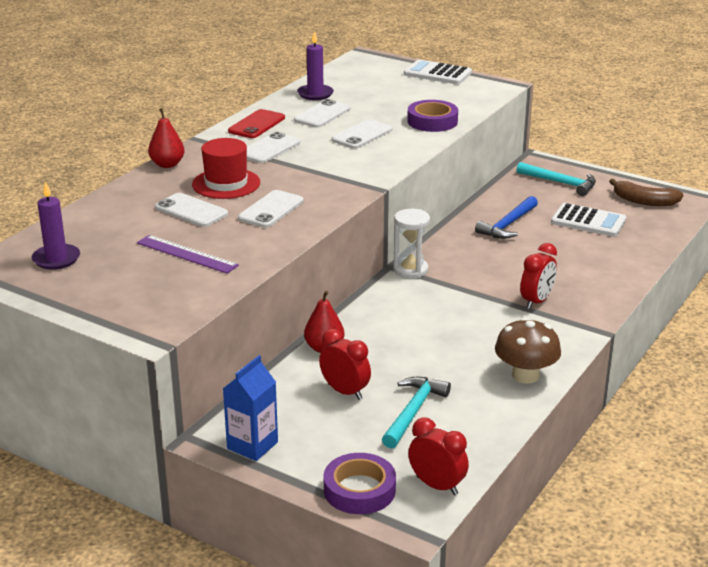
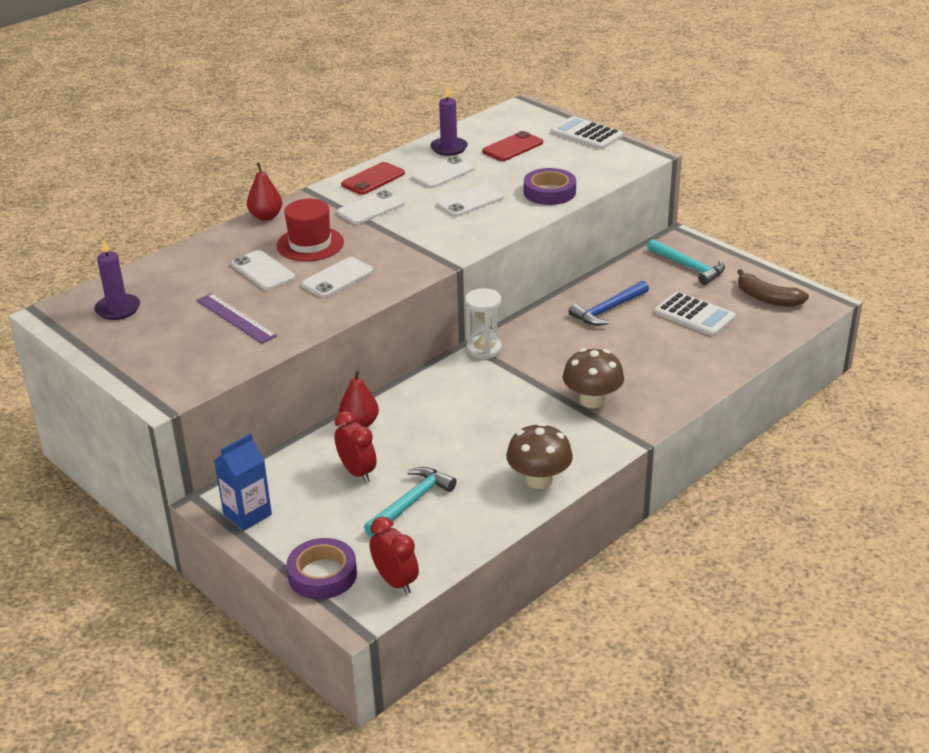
camera: 15 degrees right, 5 degrees up
(375, 89) = (512, 147): none -> red phone
(536, 301) = (592, 400): red clock -> brown mushroom

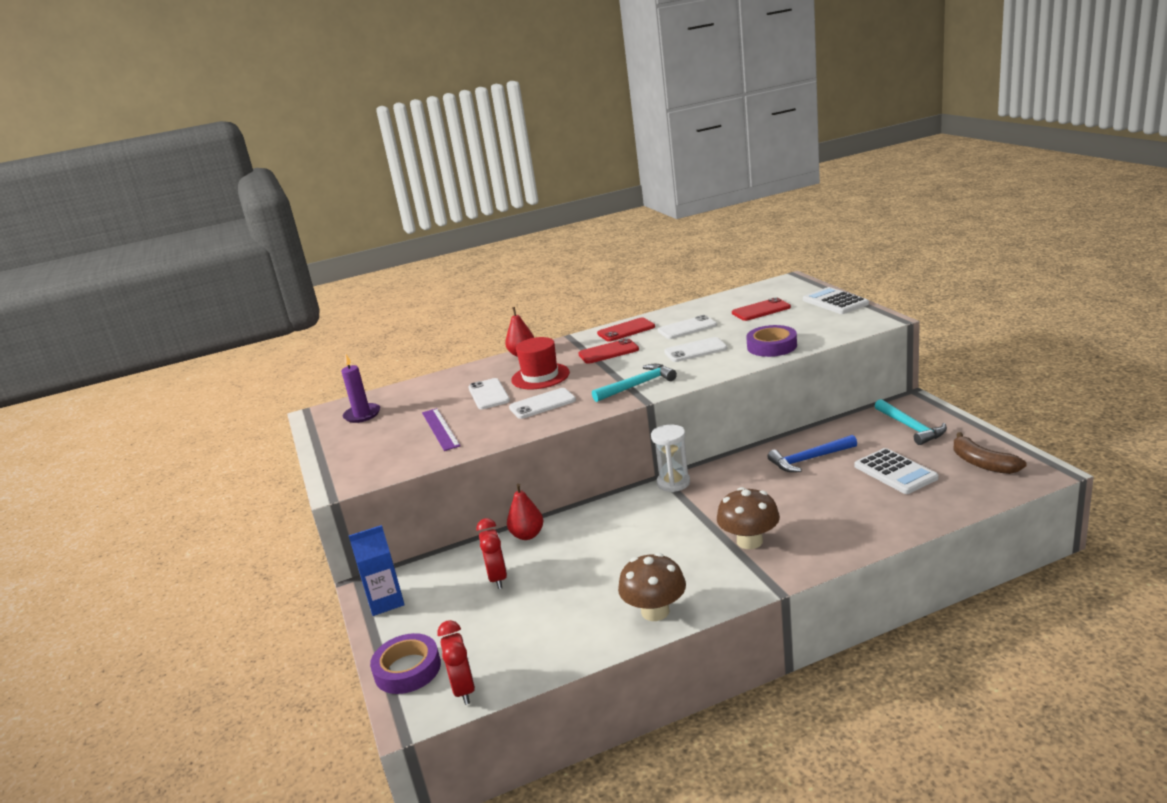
camera: 25 degrees right, 10 degrees down
(371, 208) = (608, 352): white phone -> red phone
(411, 502) = (525, 614): turquoise hammer -> turquoise hammer (637, 385)
(449, 148) = (705, 309): purple candle -> none

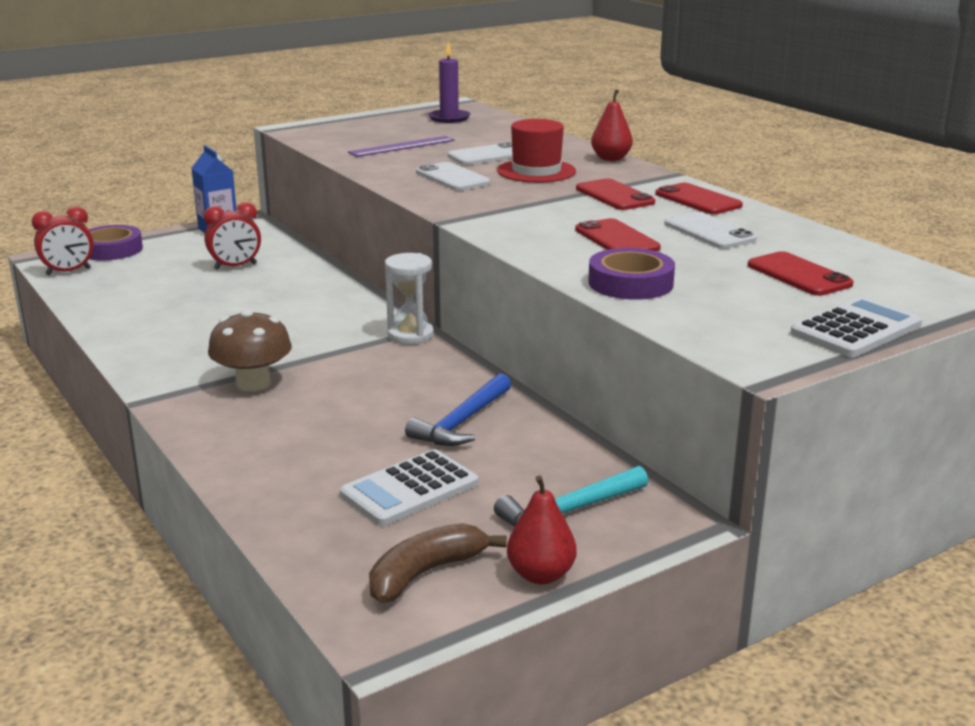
camera: 75 degrees right, 0 degrees up
(527, 535) = (312, 271): red pear -> red pear (541, 575)
(637, 385) = (496, 215): turquoise hammer -> none
(655, 611) = (137, 339): brown mushroom -> none
(695, 350) = (616, 239): white phone -> red phone
(809, 459) = (462, 422): blue hammer -> blue hammer turned 120 degrees counterclockwise

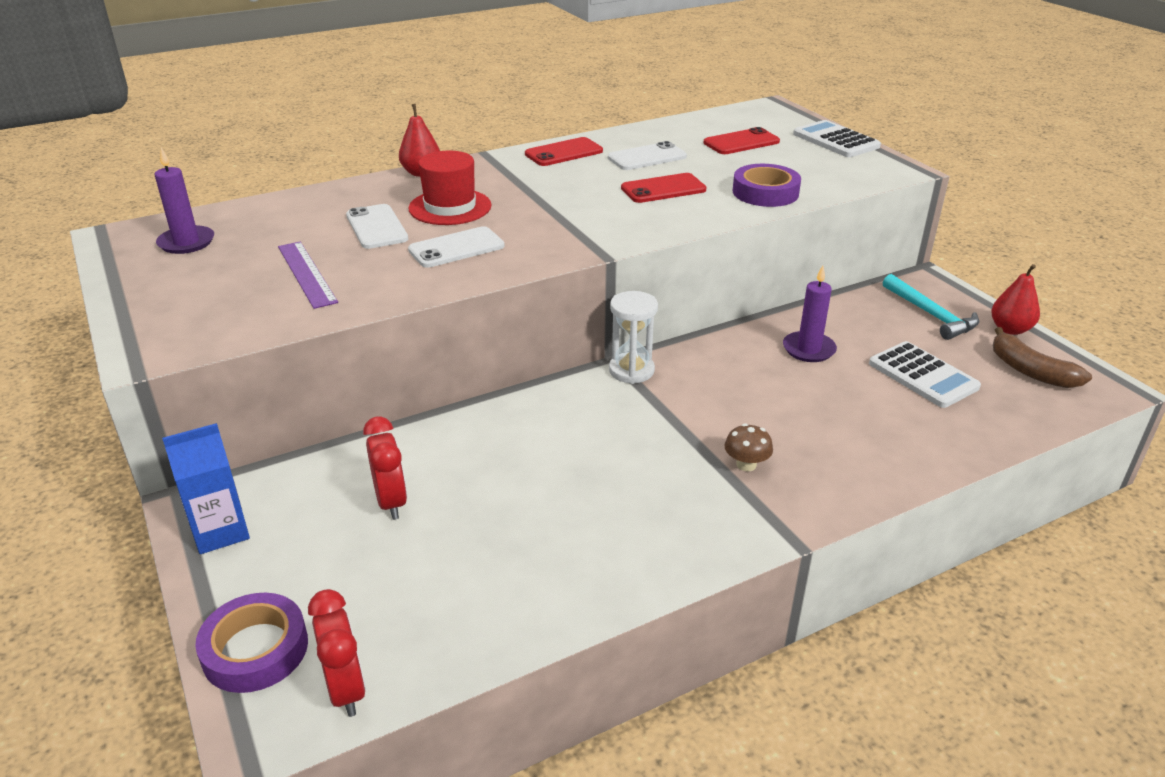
camera: 85 degrees left, 10 degrees up
(253, 383) = (746, 464): brown mushroom -> brown mushroom, size x0.56
(462, 422) = (808, 349): blue hammer -> purple candle
(614, 196) = (543, 181): red phone -> none

